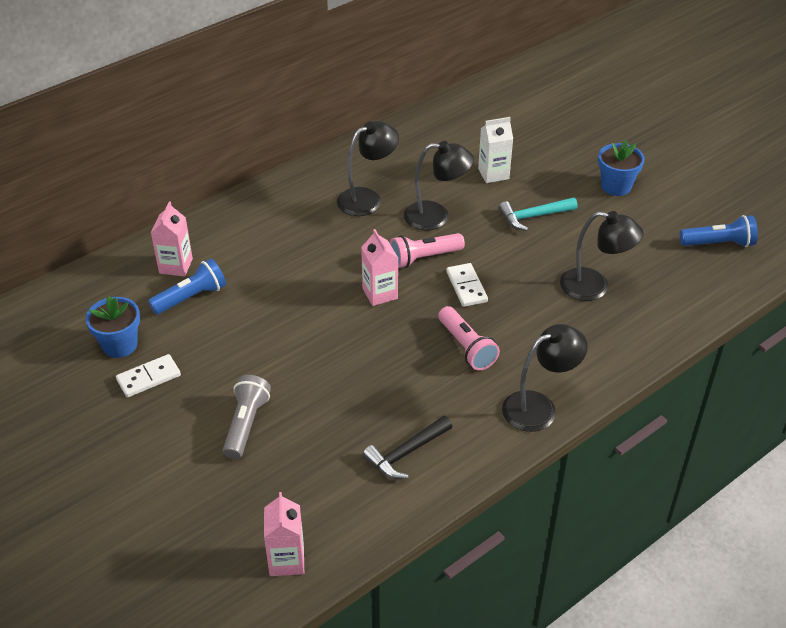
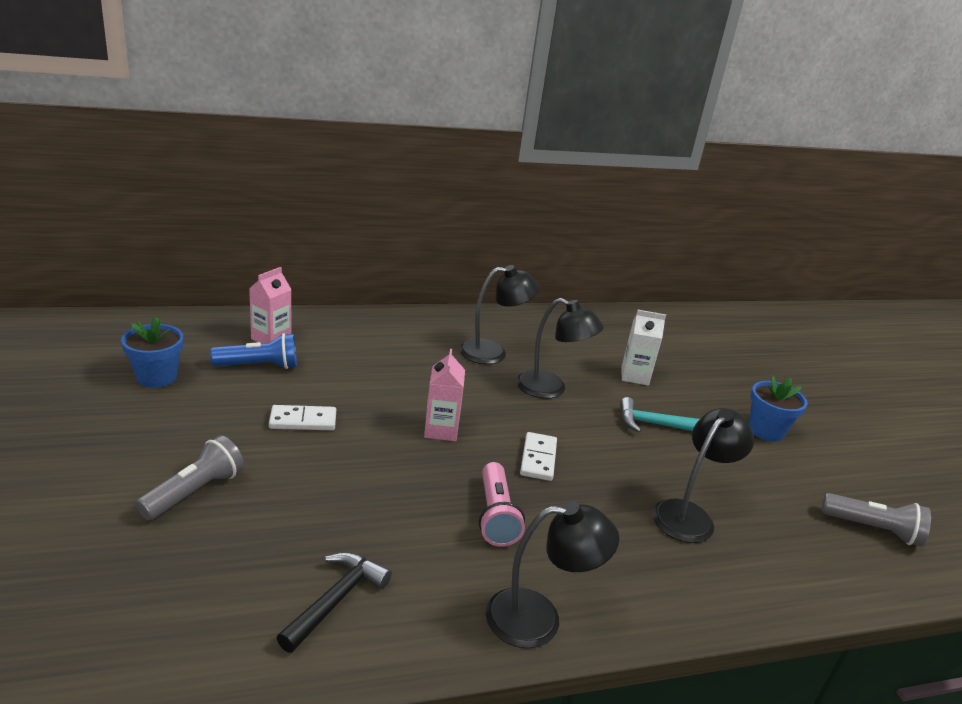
camera: 20 degrees right, 15 degrees down
(148, 378) = (151, 412): white domino -> white domino (303, 420)
(286, 560) = (82, 662): pink carton -> none
(406, 453) = (336, 600): black hammer -> black hammer turned 135 degrees clockwise
(424, 258) = (511, 417): pink flashlight -> none
(594, 287) = (689, 515): black lamp -> black lamp turned 90 degrees counterclockwise
(719, 243) = (872, 529): blue flashlight -> grey flashlight

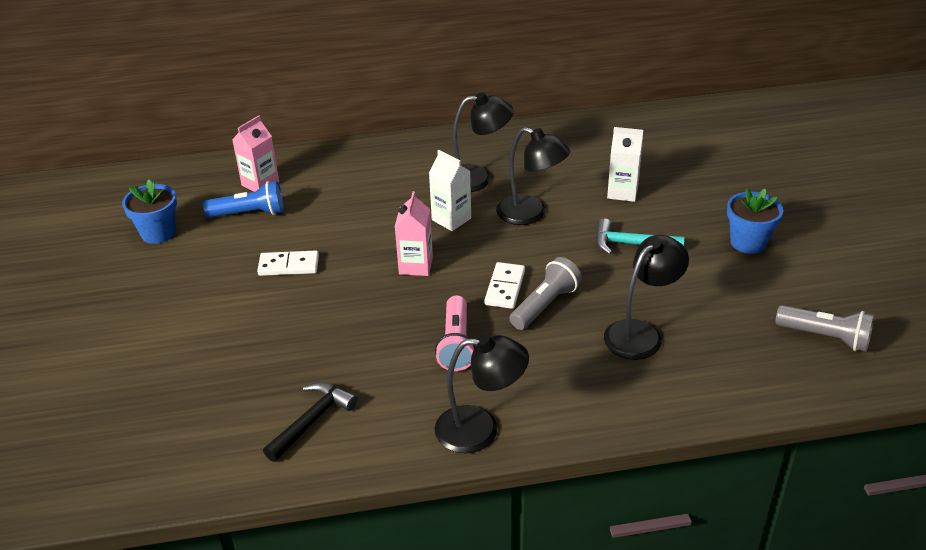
camera: 10 degrees right, 10 degrees up
(195, 491) = (197, 337): grey flashlight -> grey flashlight (545, 305)
(472, 387) = (451, 219): none -> white carton

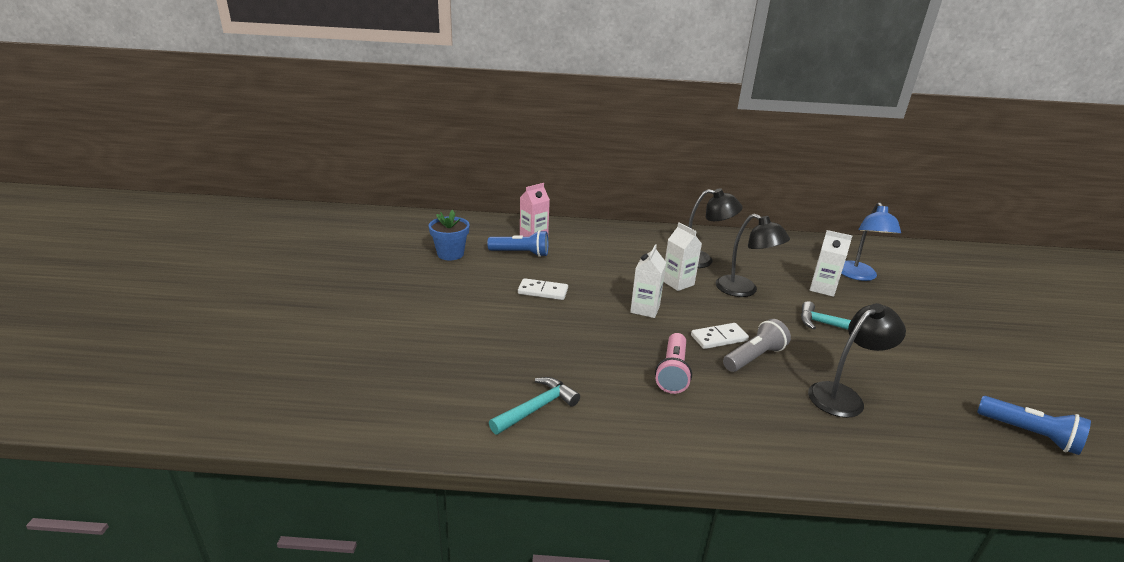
camera: 10 degrees right, 10 degrees down
(312, 421) = (537, 408): black hammer -> turquoise hammer
(416, 265) = (645, 309): pink carton -> white carton
(480, 429) = (688, 447): black lamp -> none
(505, 287) = (719, 338): white domino -> white domino turned 45 degrees clockwise
(665, 164) = (858, 276): none -> blue lamp
(748, 242) = (939, 343): blue flower pot -> none
(825, 337) = (1029, 434): grey flashlight -> blue flashlight

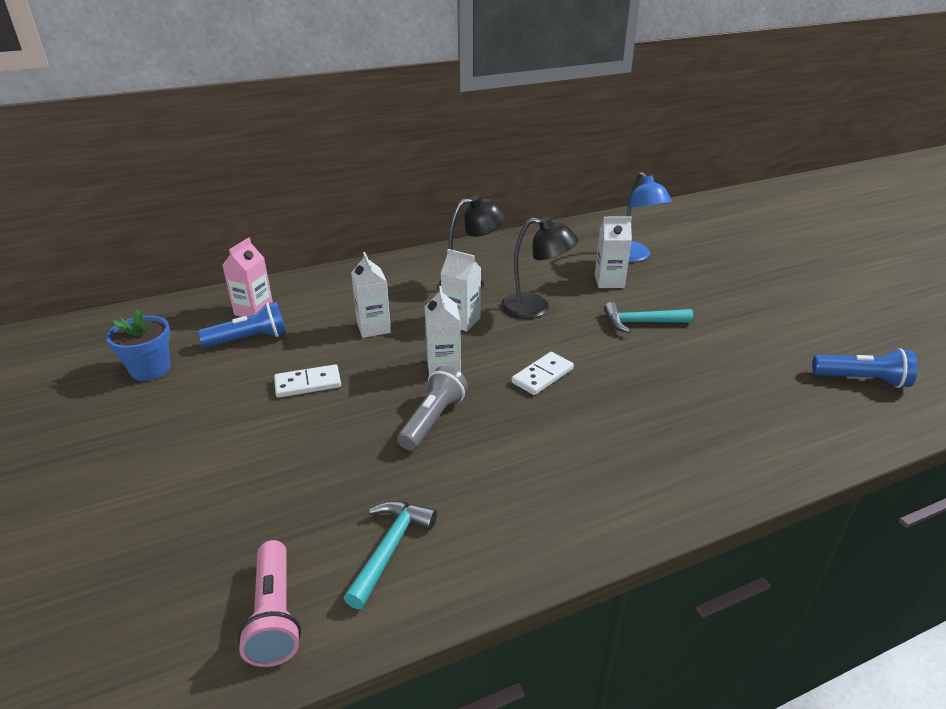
camera: 25 degrees left, 5 degrees up
(609, 269) = (373, 328): none -> white carton
(672, 372) = (518, 437): pink flashlight -> pink flashlight (274, 615)
(754, 357) = (590, 386): grey flashlight -> grey flashlight (433, 420)
(843, 396) = (696, 400): black lamp -> none

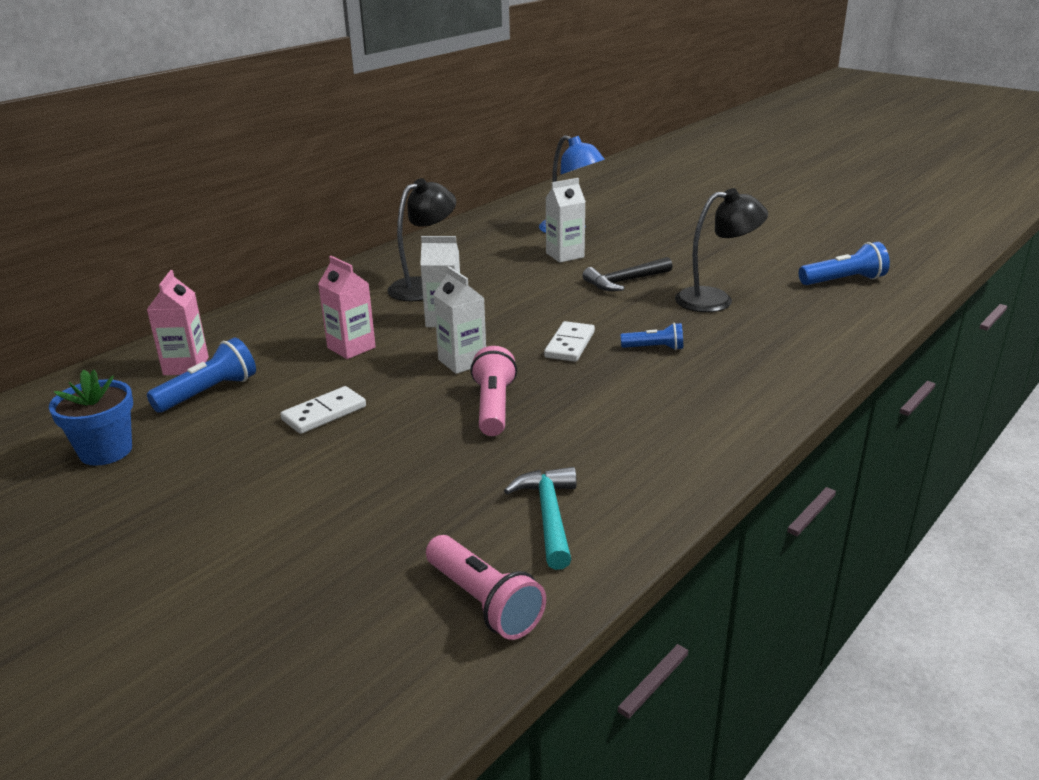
camera: 25 degrees left, 5 degrees down
(373, 328) = (351, 348): white carton -> pink carton
(433, 420) = (493, 407): grey flashlight -> pink flashlight
(535, 308) = (511, 292): black lamp -> black lamp (715, 300)
(613, 402) = (654, 348): none -> blue flashlight
(641, 323) = (625, 281): turquoise hammer -> black hammer

